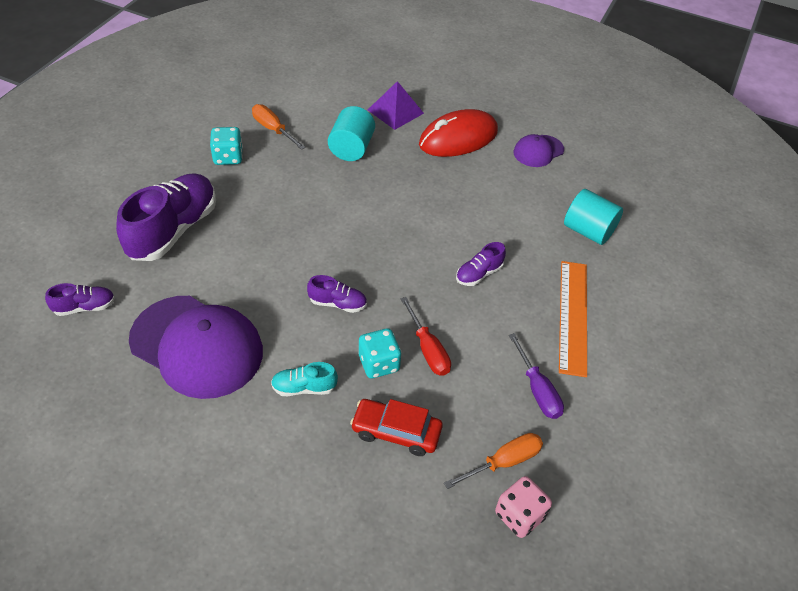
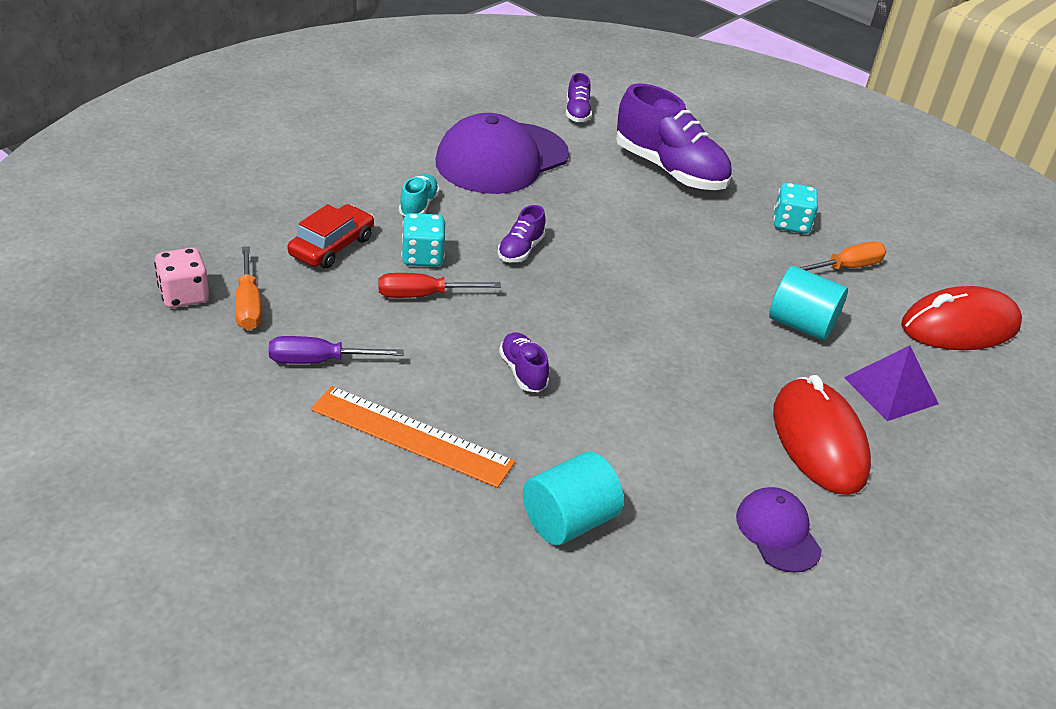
camera: 105 degrees right, 10 degrees down
(315, 83) = (959, 327): none -> red mouse

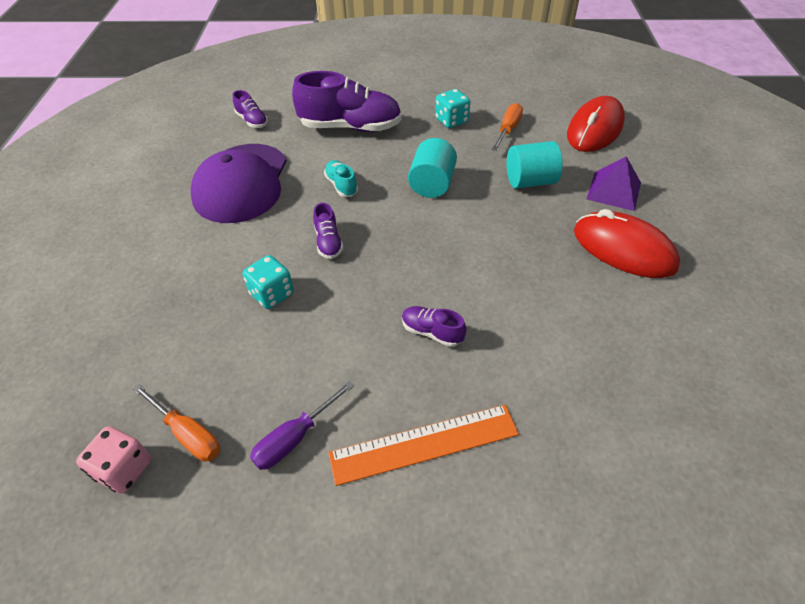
camera: 35 degrees left, 10 degrees up
(332, 246) = (198, 333): red car -> none
(418, 206) = (225, 256): turquoise shoe -> turquoise shoe (341, 185)
(423, 295) = (306, 324): red screwdriver -> none
(568, 521) = (581, 421): turquoise cylinder -> turquoise cylinder (432, 184)
(778, 532) = (677, 326): purple cap -> none

